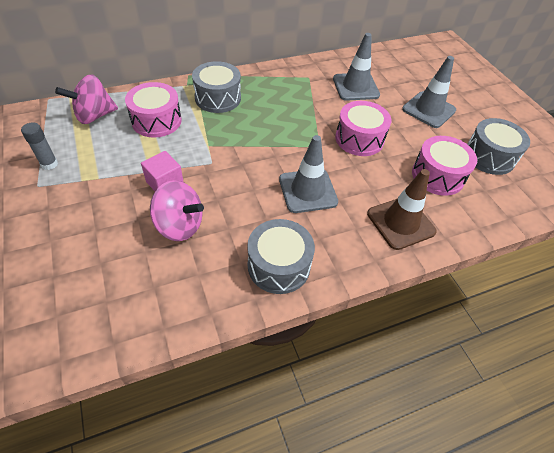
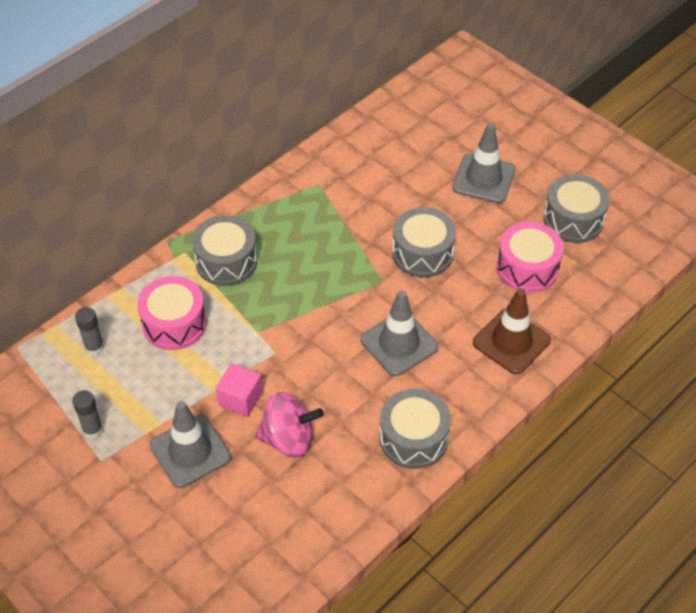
camera: 20 degrees left, 0 degrees up
(94, 116) = (94, 347): pink spinning top -> grey glue stick
(355, 87) = (383, 177): grey traffic cone -> grey traffic cone (190, 451)
(359, 139) = (422, 253): pink drum -> grey drum

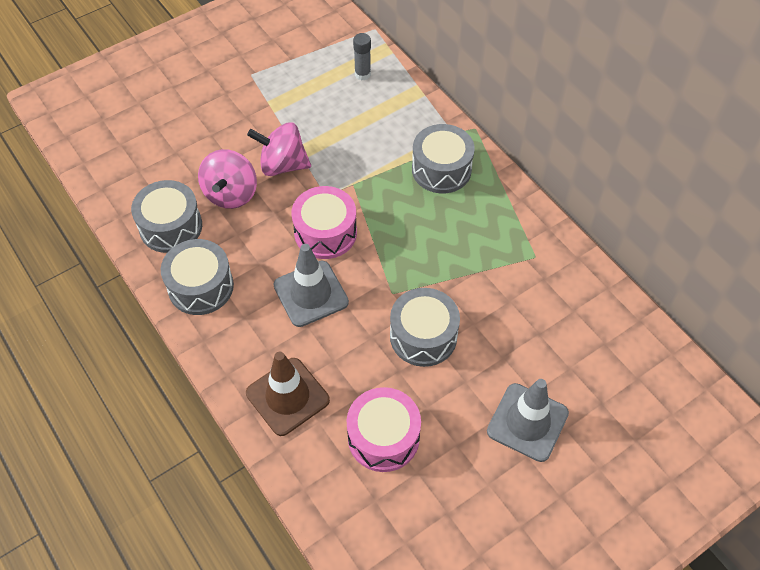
camera: 100 degrees right, 5 degrees up
(93, 430) = (281, 70): grey glue stick -> none
(174, 323) = (375, 127): pink drum -> pink drum (325, 233)
(190, 451) = (241, 128): grey traffic cone -> none
(240, 399) = (282, 165): pink cube -> pink spinning top
(573, 220) = (448, 509): grey drum -> grey drum (171, 227)

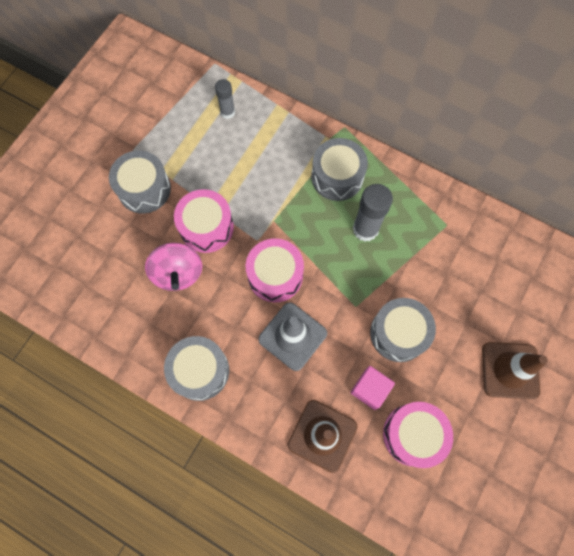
camera: 25 degrees left, 15 degrees up
(171, 227) = (144, 326): grey drum -> grey drum (144, 189)
(282, 165) = (206, 227): pink spinning top -> pink drum
(362, 375) = (370, 389): none -> pink cube
(443, 227) = (365, 229): none -> grey glue stick
(527, 422) = (510, 370): grey traffic cone -> brown traffic cone

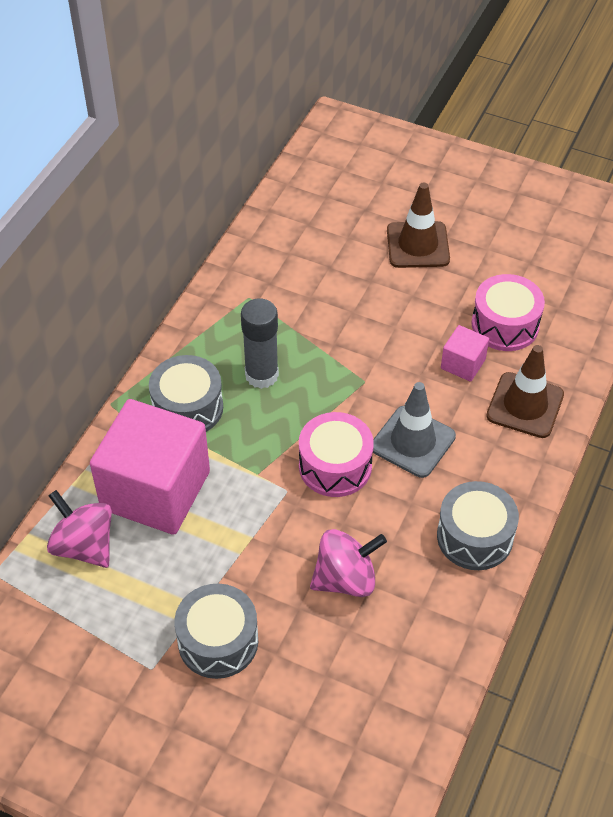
camera: 95 degrees left, 20 degrees down
(206, 227) = (273, 552): pink drum -> none
(227, 112) = (84, 546): grey glue stick -> pink spinning top
(266, 154) = (155, 490): none -> pink cube
(398, 333) = (392, 340): grey drum -> none

